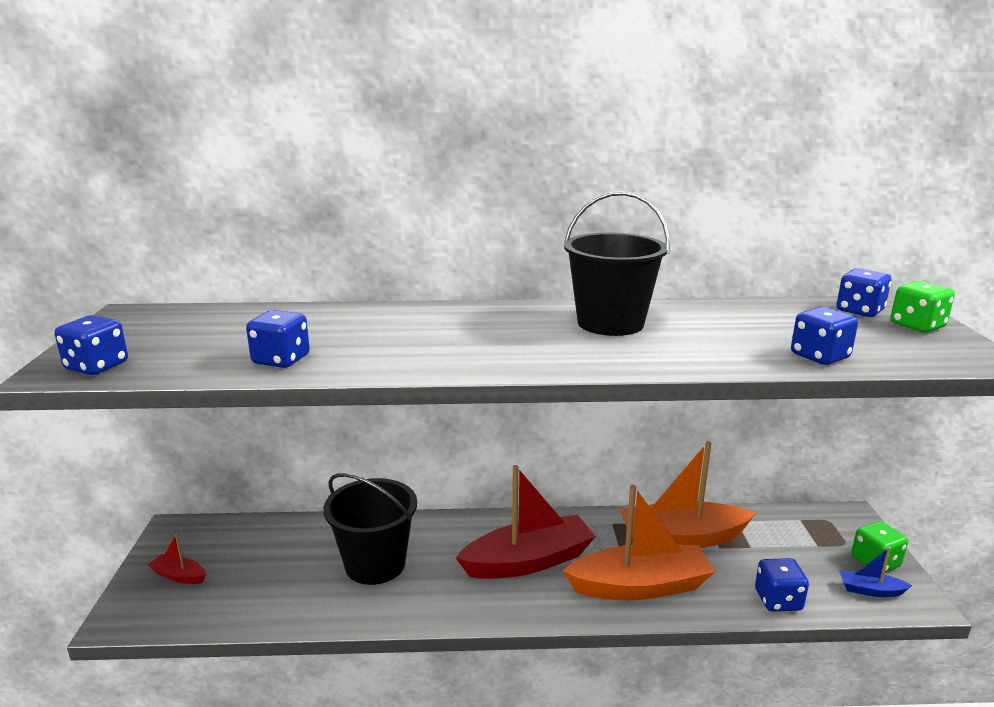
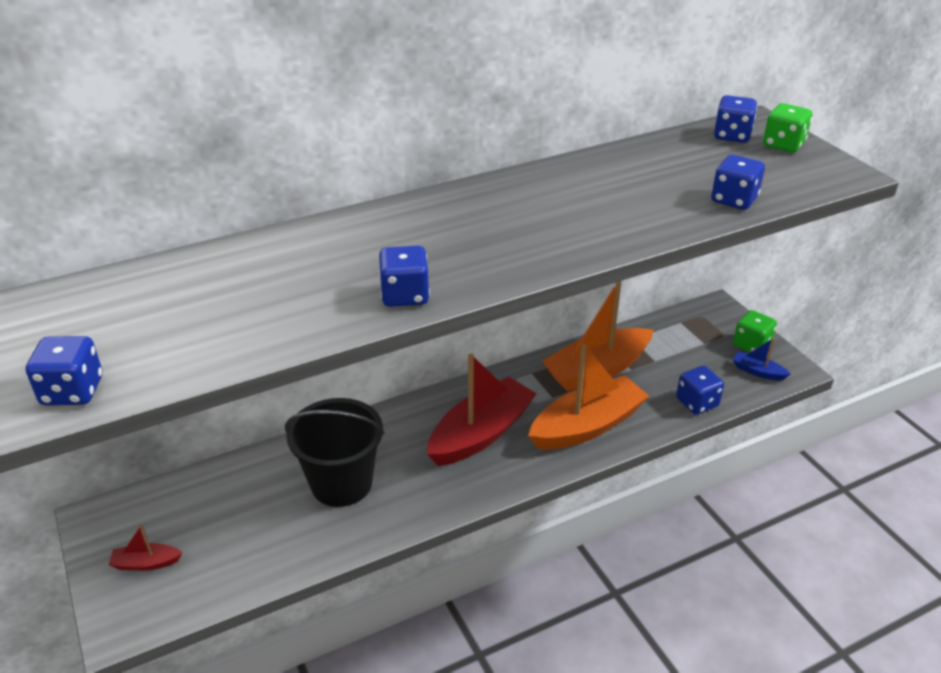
camera: 25 degrees left, 15 degrees up
(281, 360) = (269, 327): blue dice -> blue dice (405, 295)
(610, 323) = (541, 199): black bucket -> none
(870, 590) = (758, 371): blue boat -> blue boat turned 45 degrees clockwise

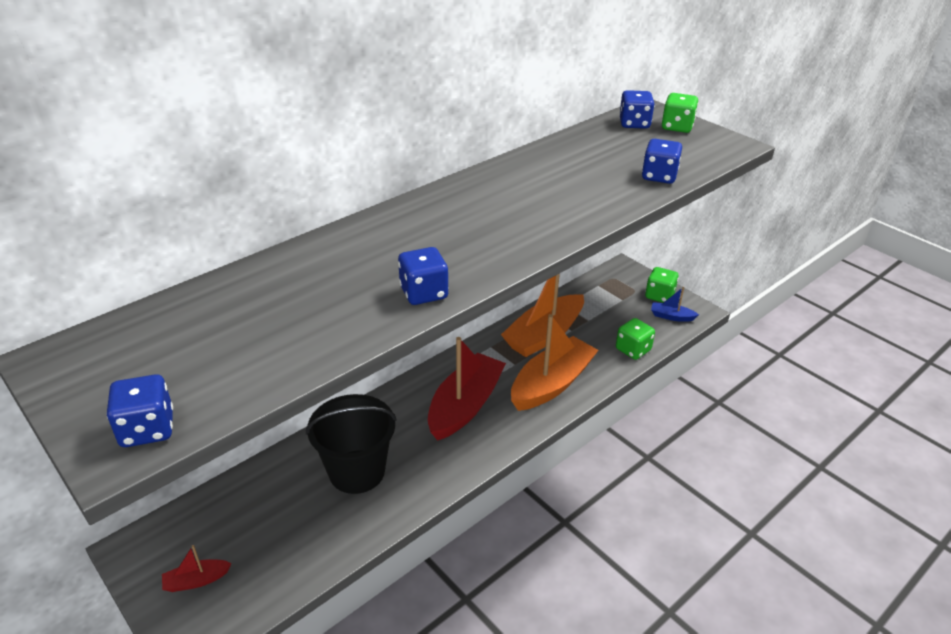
camera: 15 degrees left, 0 degrees up
(697, 403) = (633, 350): blue dice -> green dice

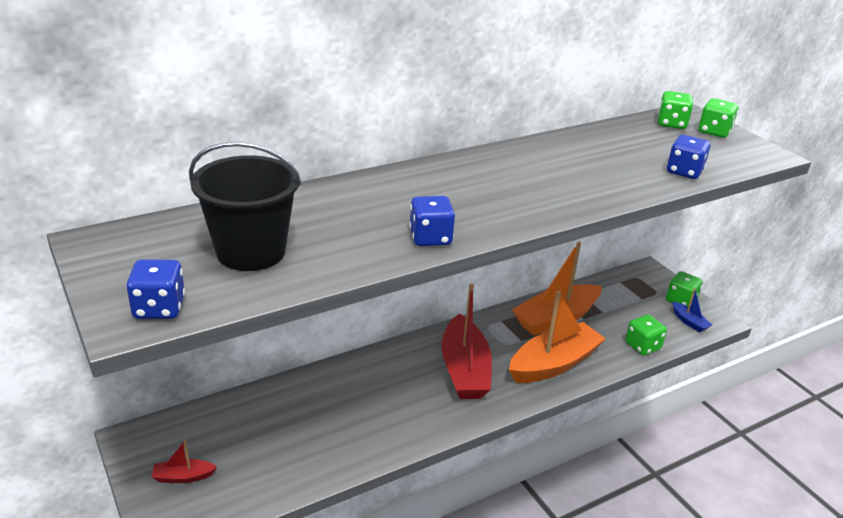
camera: 10 degrees right, 5 degrees down
(357, 471) = (349, 410): black bucket -> black bucket (251, 252)
(465, 406) = (464, 369): red boat -> red boat turned 135 degrees clockwise
(634, 124) = (671, 124): blue dice -> green dice
(671, 316) = (689, 322): blue boat -> blue boat turned 150 degrees counterclockwise

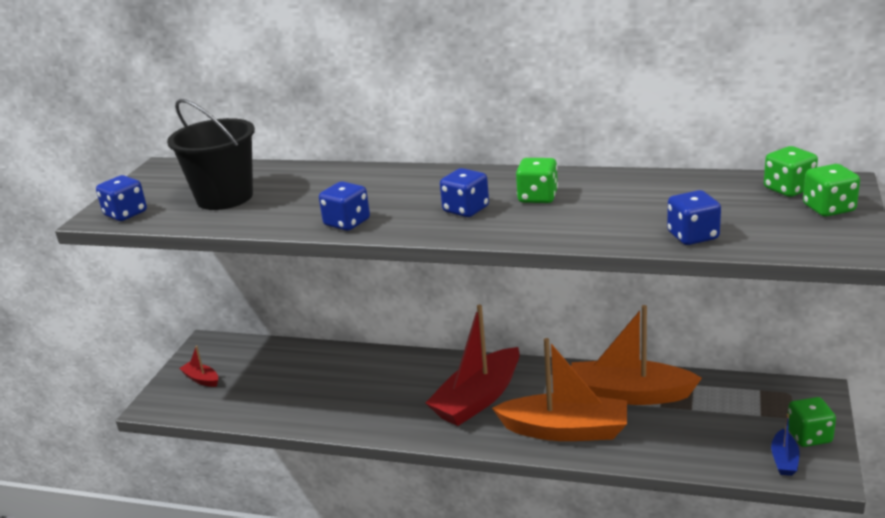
camera: 50 degrees right, 5 degrees down
(505, 196) = (466, 209): none -> blue dice
(642, 346) = (686, 457): green dice -> green dice (538, 197)

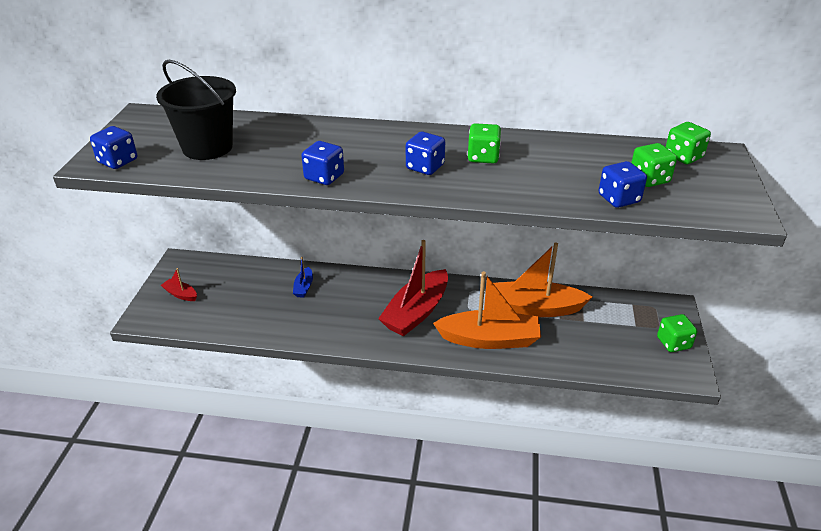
camera: 10 degrees left, 10 degrees up
(784, 460) = (658, 363): blue boat -> blue boat (304, 287)
(828, 208) = (718, 176): green dice -> green dice (649, 179)

